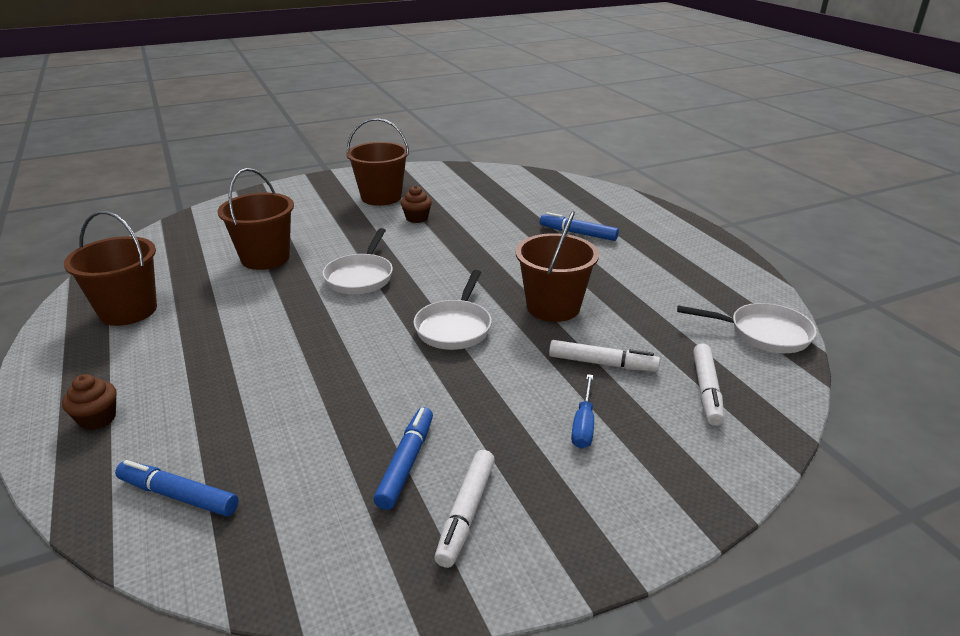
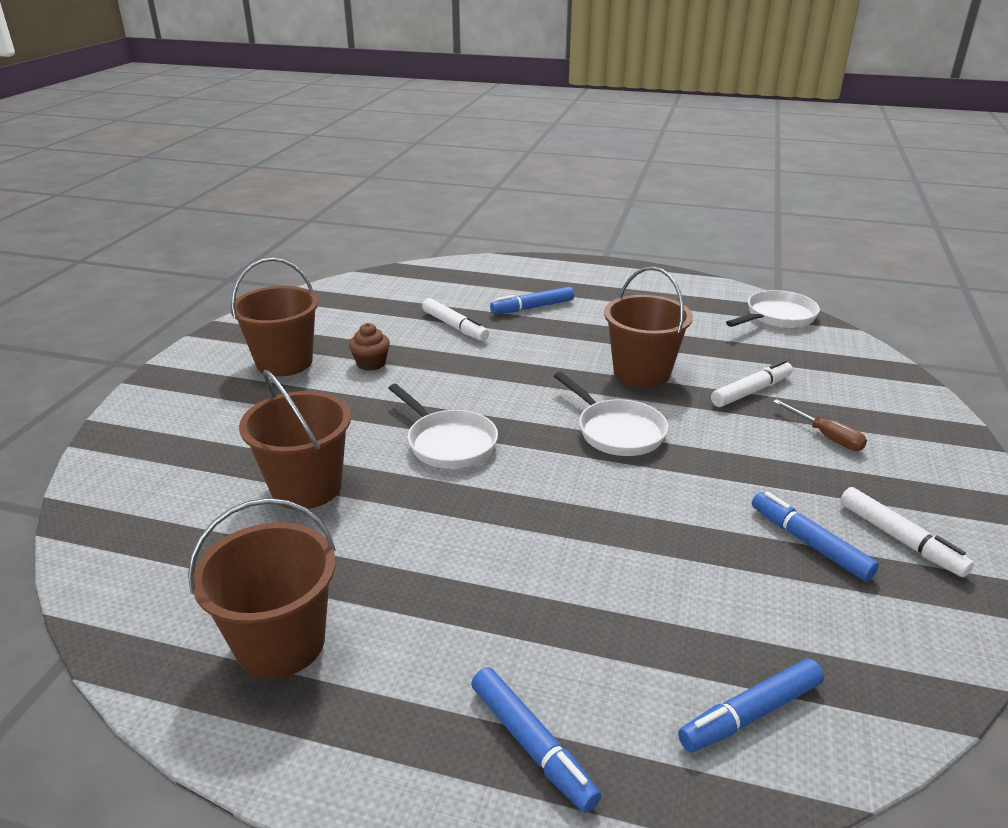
camera: 50 degrees left, 0 degrees up
(97, 418) = (532, 745): brown cupcake -> blue marker
(583, 425) = (826, 436): blue screwdriver -> brown screwdriver
(706, 390) = (826, 370): white marker -> white marker (455, 326)

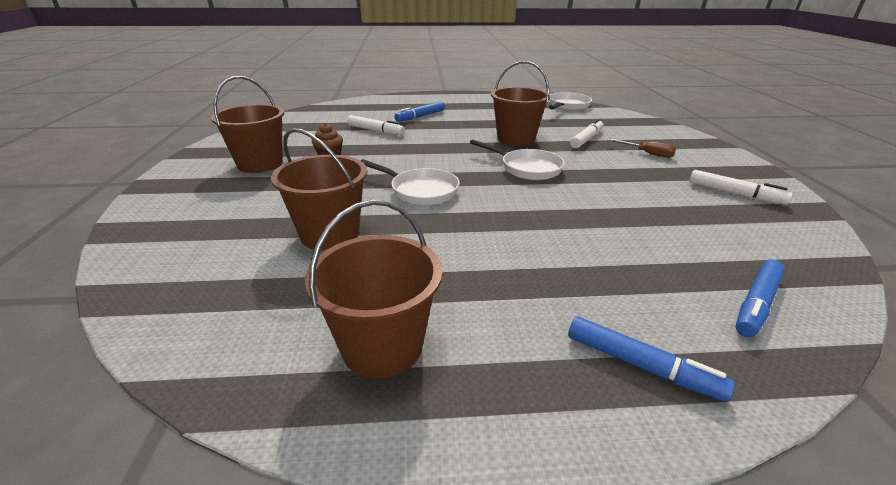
camera: 20 degrees left, 0 degrees up
(809, 543) = (691, 204): blue marker -> none

